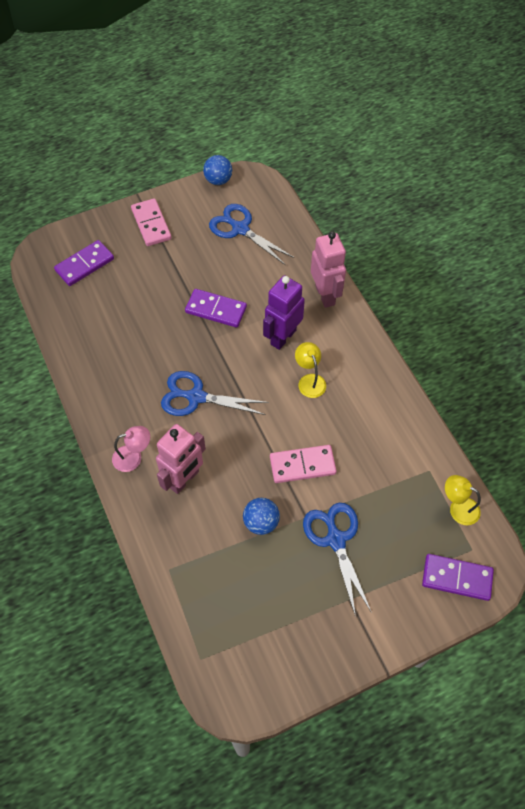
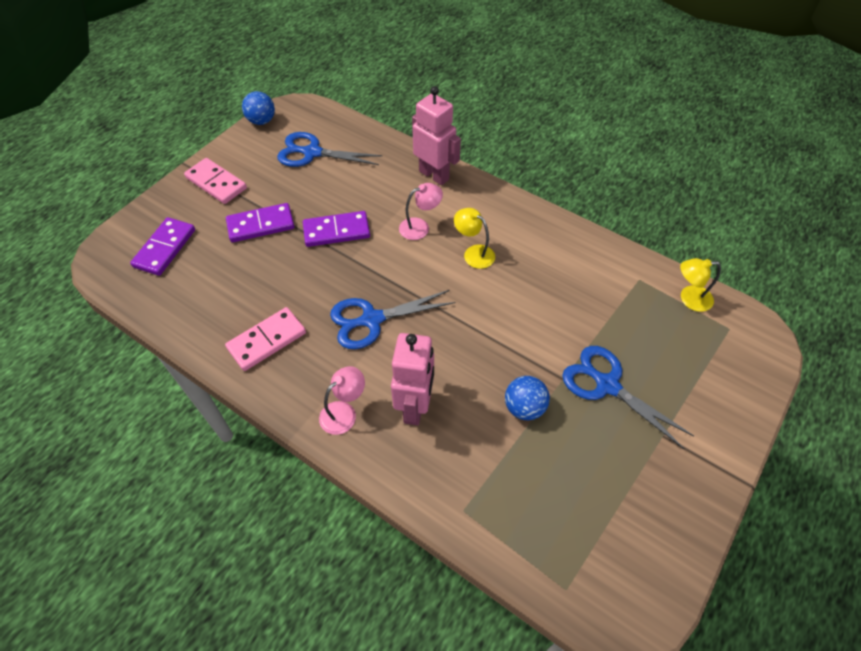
camera: 30 degrees left, 5 degrees down
(283, 337) = (420, 227): purple robot -> pink lamp
(302, 465) = (524, 332): pink domino -> pink domino (267, 341)
(456, 578) = (738, 361): purple domino -> purple domino (261, 225)

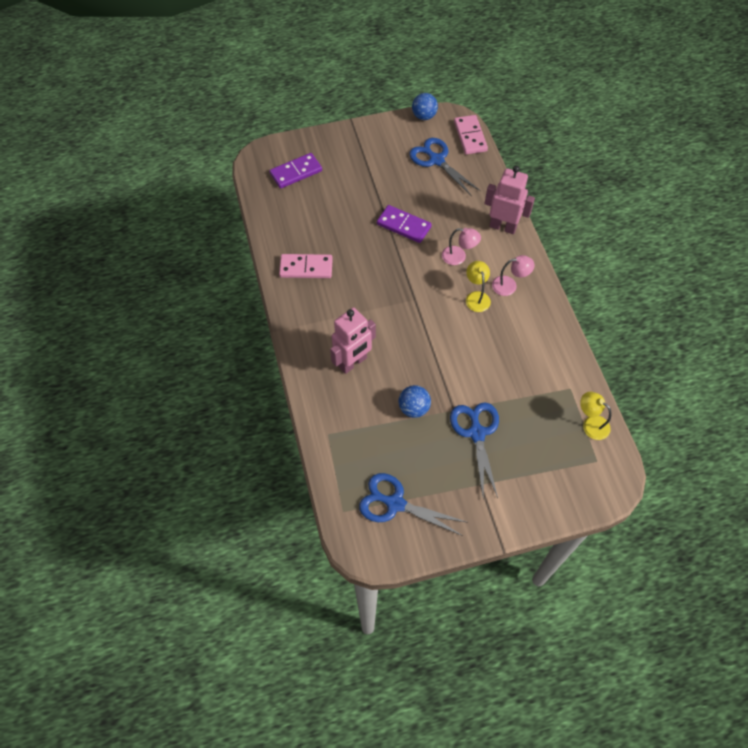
camera: 40 degrees right, 5 degrees up
(216, 183) = (359, 146): pink domino -> pink domino (470, 136)
(261, 225) = (362, 192): purple domino -> none
(344, 412) = (312, 338): pink lamp -> pink lamp (509, 285)
(371, 320) = (374, 296): blue scissors -> blue scissors (395, 503)
(434, 175) = (503, 227): pink robot -> pink robot turned 60 degrees counterclockwise

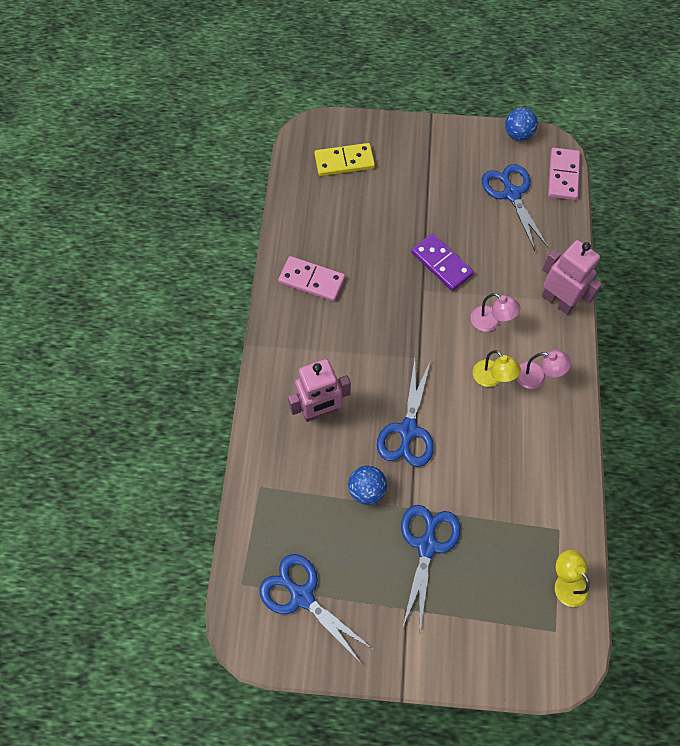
camera: 20 degrees right, 5 degrees up
(296, 172) = (344, 161): purple domino -> yellow domino
(428, 355) = (408, 430): none -> blue scissors
(476, 297) = (492, 378): yellow lamp -> yellow lamp turned 135 degrees clockwise

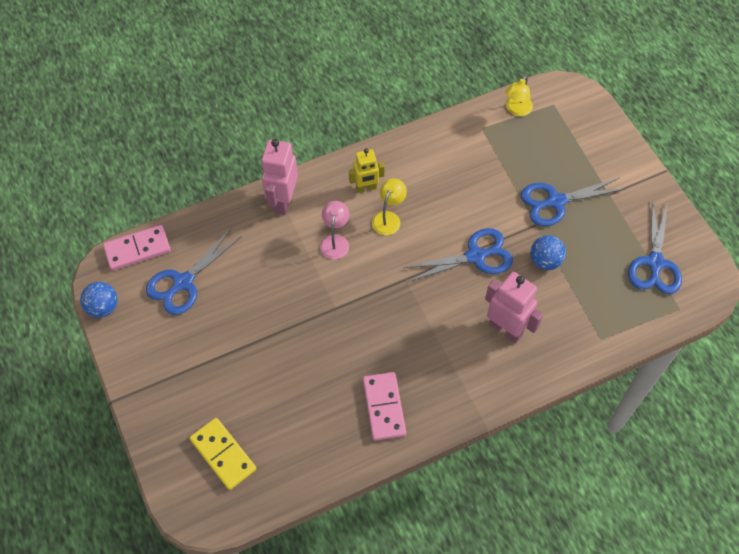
camera: 120 degrees left, 5 degrees down
(441, 263) = (298, 305): purple domino -> none
(537, 377) = (366, 188): pink lamp -> yellow robot

